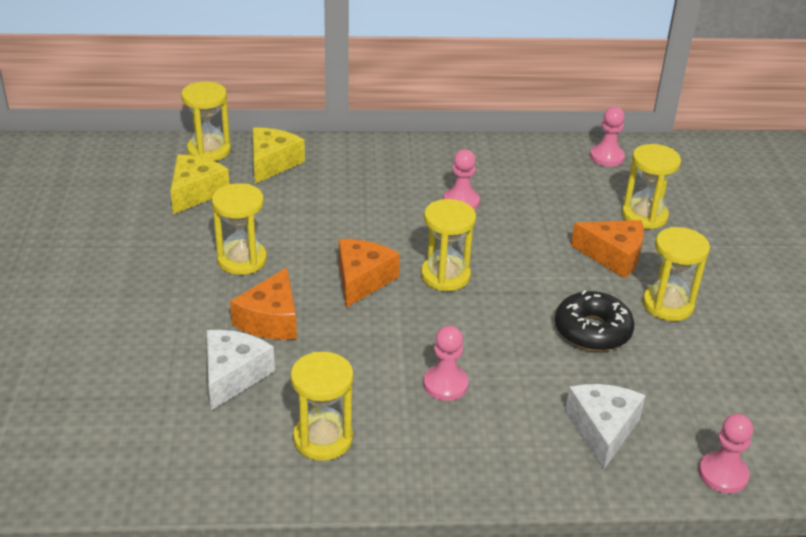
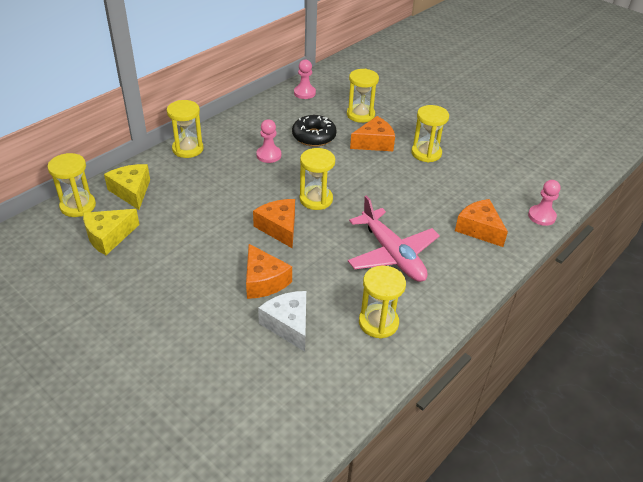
camera: 45 degrees left, 5 degrees up
(196, 192) = (109, 236): yellow cheese -> yellow cheese turned 105 degrees counterclockwise
(242, 260) = (198, 259): yellow hourglass -> yellow hourglass (188, 149)
(445, 384) = (392, 254): pink pawn -> pink plane
(592, 330) = (414, 185): black donut -> black donut (314, 136)
(602, 430) = (479, 229): white cheese -> orange cheese

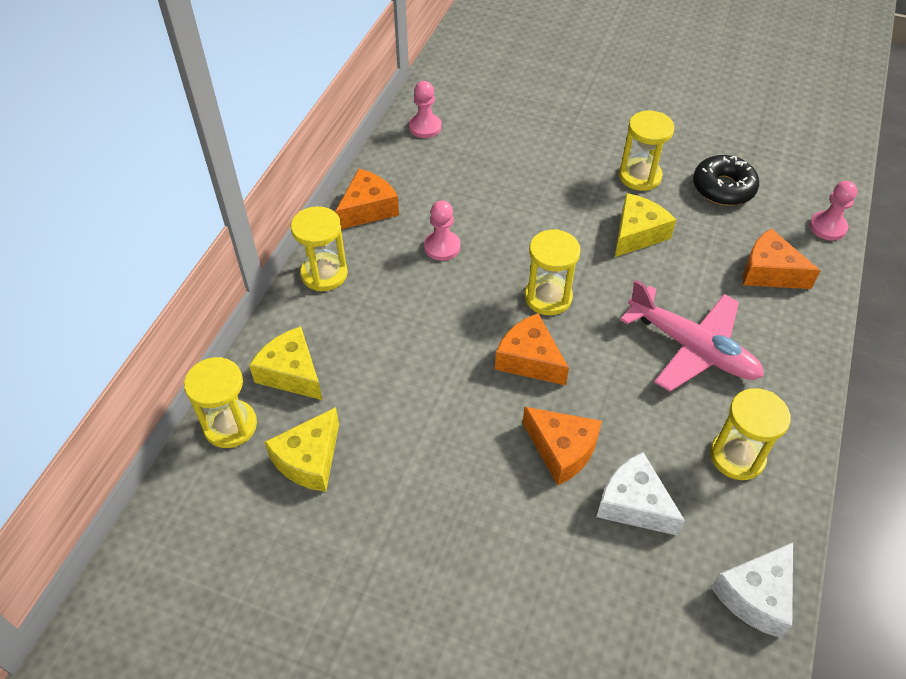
camera: 20 degrees left, 10 degrees up
(314, 136) = (482, 196): black donut -> black donut (723, 188)
(332, 403) = (755, 595): none -> white cheese
(360, 115) = (521, 141): yellow hourglass -> none
(374, 143) = (566, 181): orange cheese -> orange cheese (368, 209)
(401, 183) = (637, 234): none -> yellow cheese

